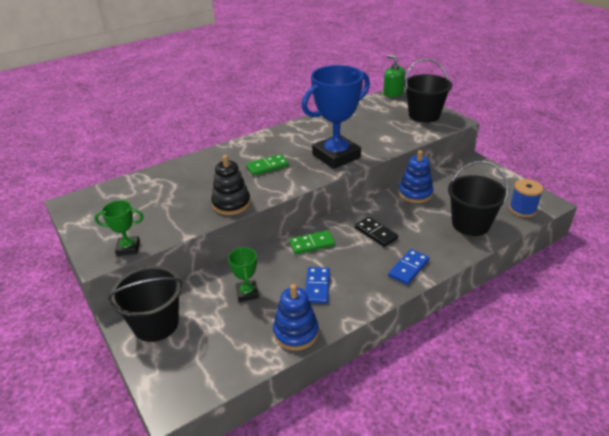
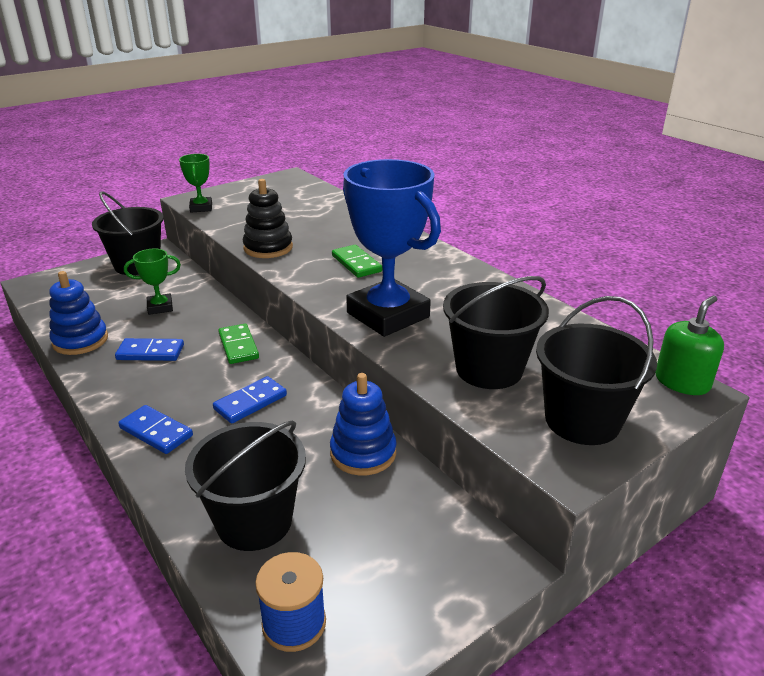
camera: 85 degrees right, 5 degrees down
(376, 233) = (250, 402): black domino -> blue domino
(388, 131) = (489, 369): none -> black bucket

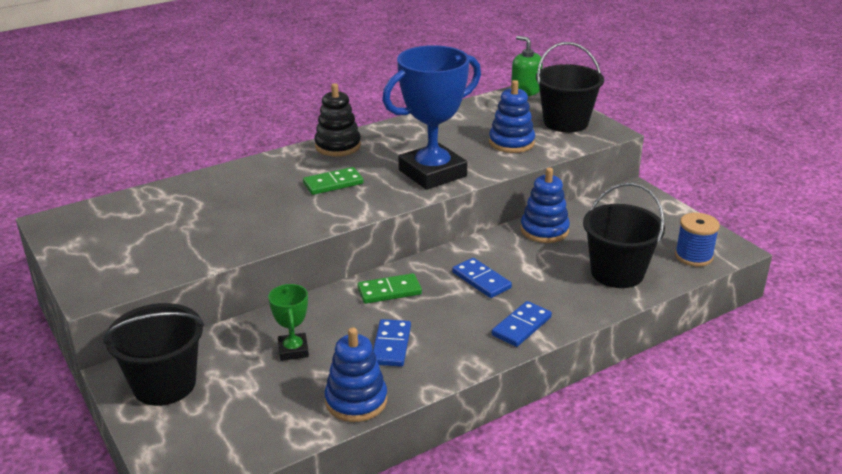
camera: 85 degrees left, 0 degrees up
(201, 208) = (132, 281): green trophy -> none
(268, 248) = (278, 230): black stacking toy -> black stacking toy (338, 146)
(489, 369) = (511, 143): black bucket -> blue stacking toy

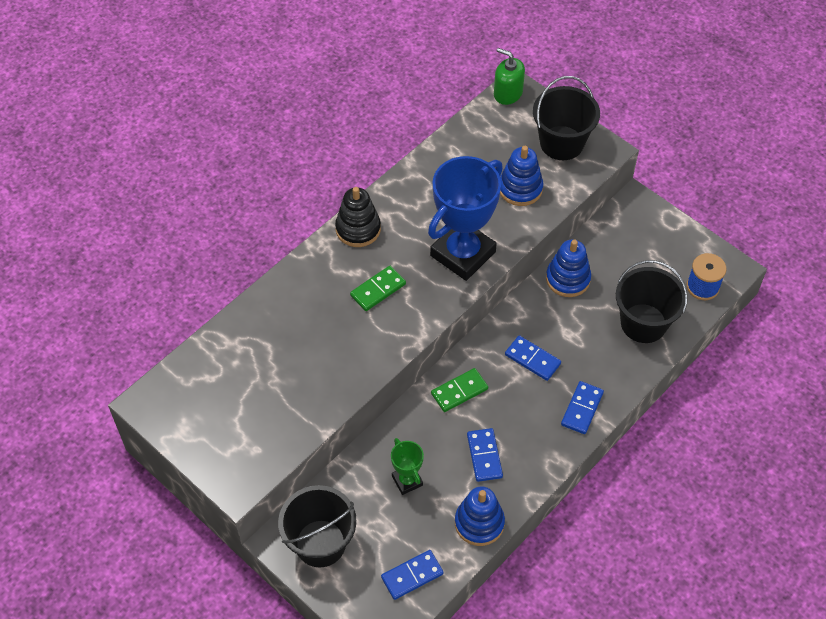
camera: 15 degrees left, 25 degrees up
(250, 433) = (412, 576): none -> blue domino

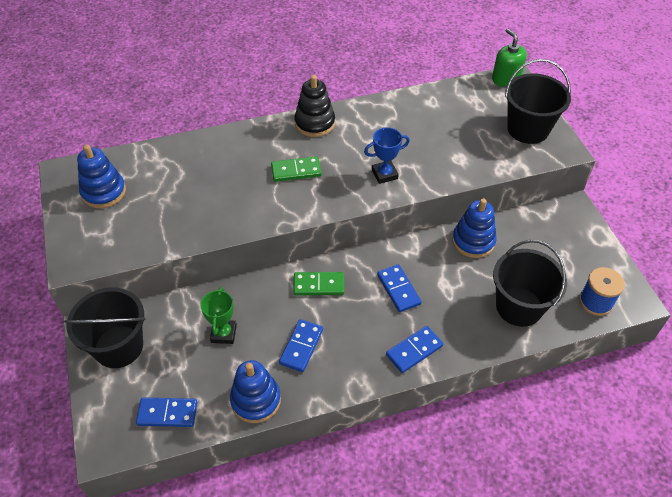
camera: 30 degrees right, 5 degrees down
(463, 254) = (384, 174): blue trophy -> blue trophy, size x0.47
(520, 188) = (468, 147): blue stacking toy -> blue stacking toy (104, 192)

